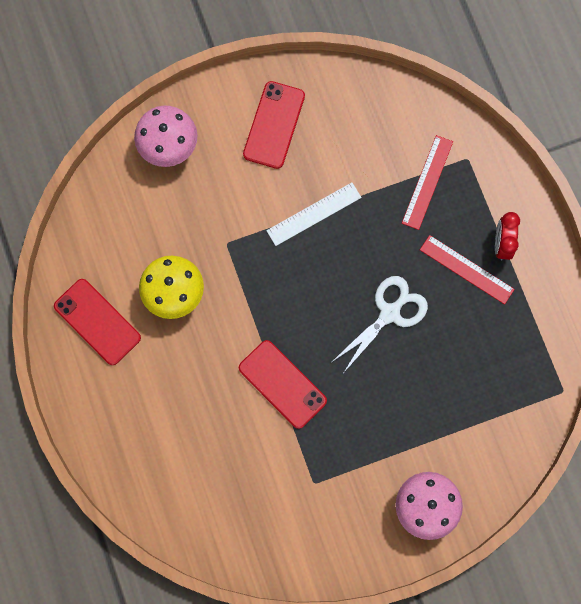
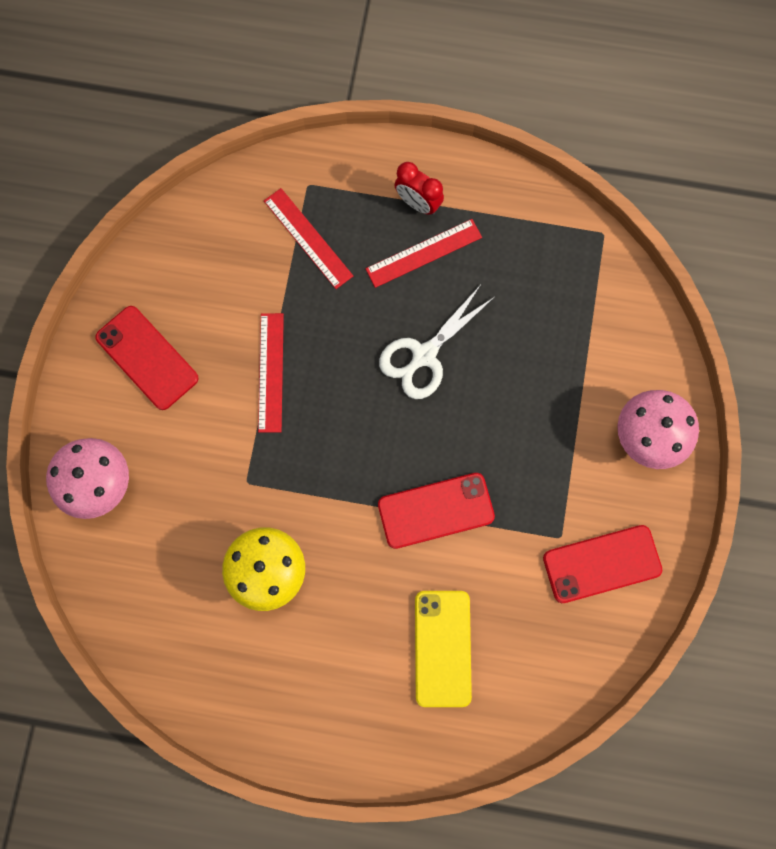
camera: 60 degrees left, 0 degrees up
(97, 322) = (248, 675): red phone -> red phone (602, 564)
(189, 442) = (442, 648): none -> yellow phone
(314, 214) = (271, 372): white ruler -> red ruler
(390, 313) = (424, 355): white scissors -> white scissors turned 120 degrees counterclockwise

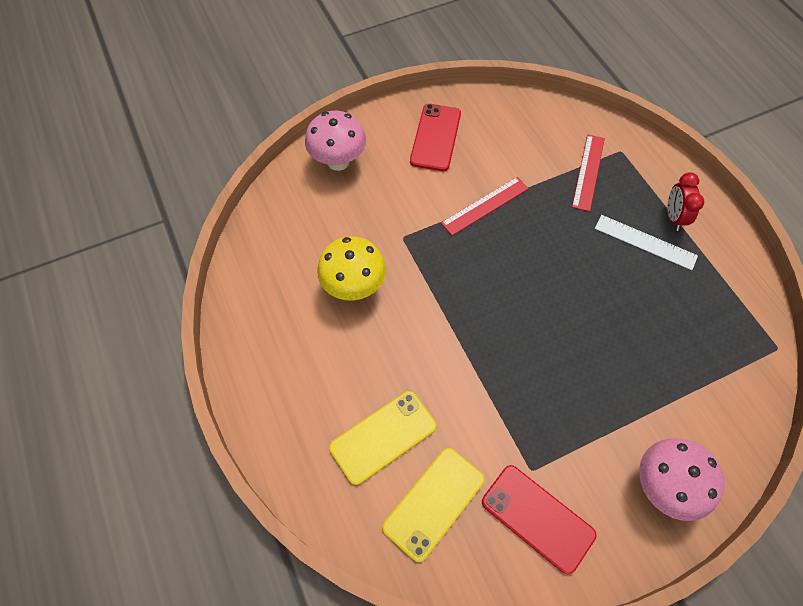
camera: 55 degrees right, 15 degrees down
(423, 253) = (645, 242): red ruler -> white ruler
(424, 355) = (578, 287): white scissors -> none
(436, 510) = (478, 365): red phone -> none
(531, 644) = (434, 503): none -> yellow phone

